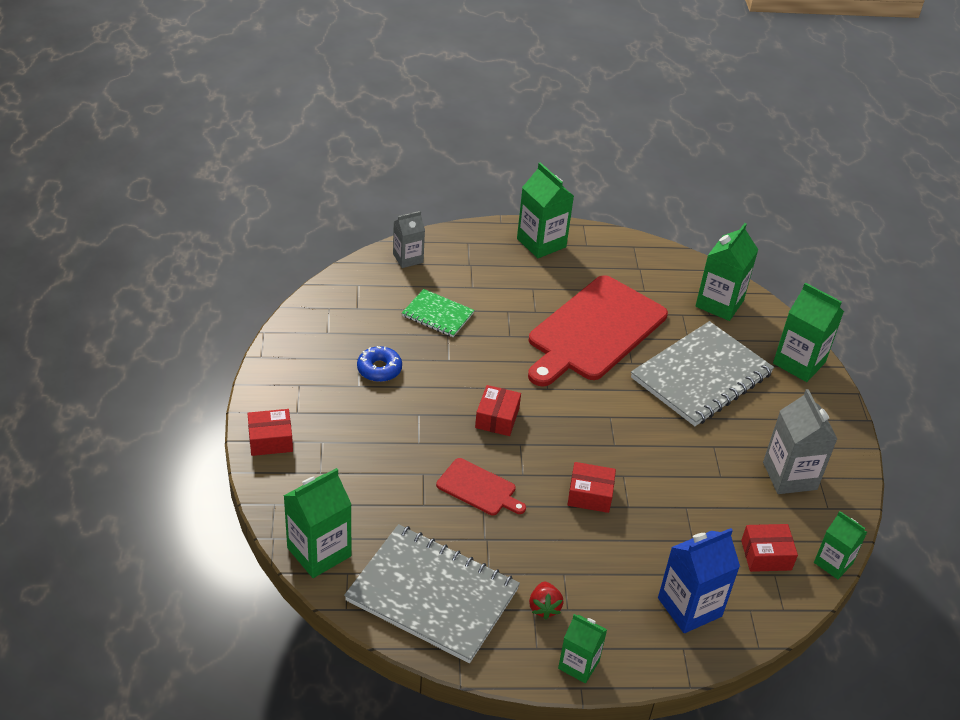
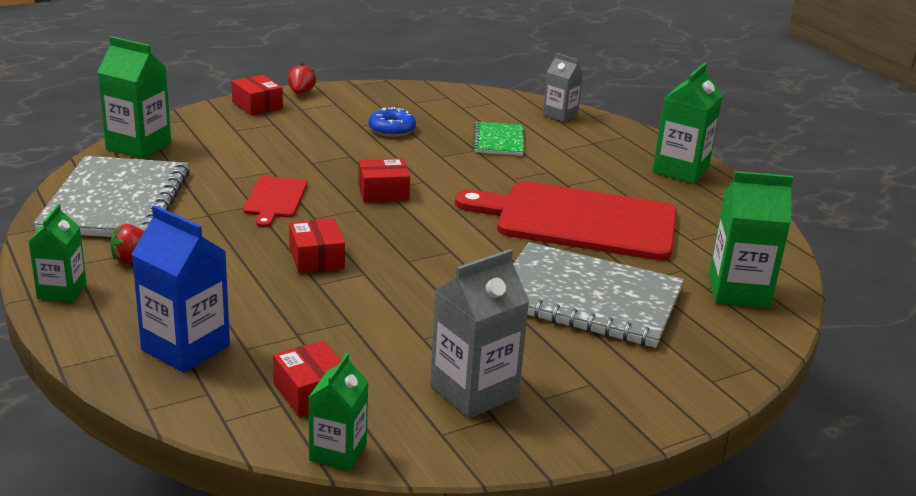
camera: 65 degrees right, 15 degrees down
(258, 400) = (301, 93): none -> red strawberry
(799, 363) = (705, 369): green carton -> none

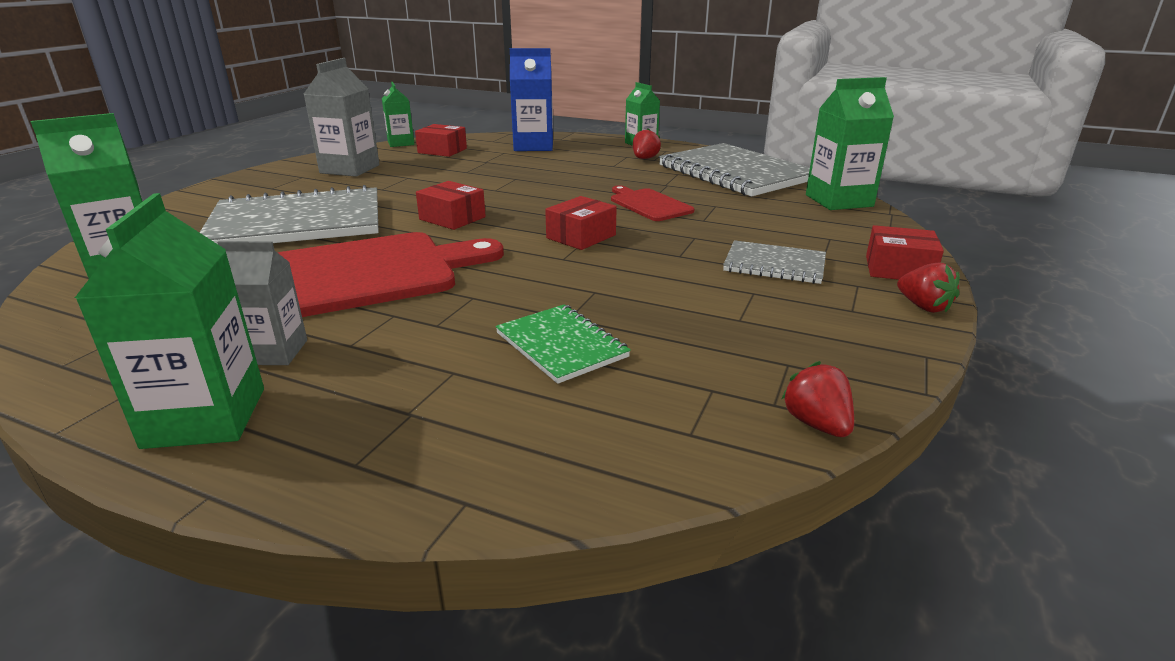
camera: 145 degrees right, 0 degrees up
(312, 131) = (774, 265): none -> grey notebook
(316, 258) = (542, 187): red box -> red box (452, 218)
(392, 129) = (711, 302): blue donut -> none
(445, 89) = (816, 424): none -> red strawberry
(560, 115) = (533, 463): grey carton -> grey carton (274, 352)

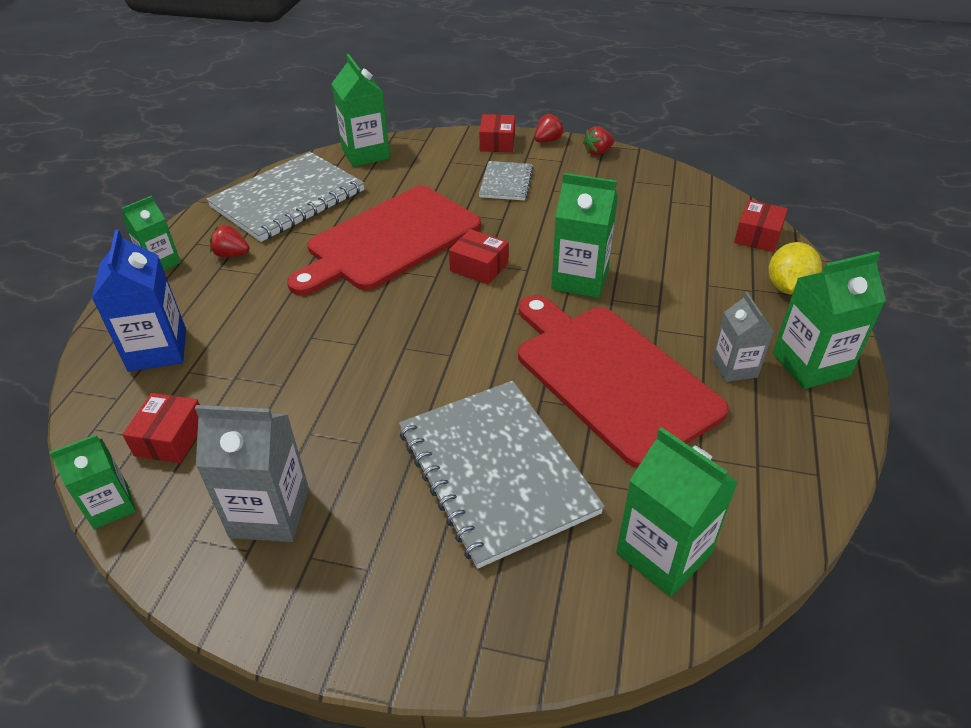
camera: 100 degrees left, 15 degrees up
(385, 454) = (788, 287): none -> yellow lemon
(452, 218) = (453, 352): red box -> red box (757, 236)
(525, 284) = (580, 279): none -> green carton
(561, 345) = (655, 251): green notebook -> none
(649, 204) = (389, 240): red cutting board -> red cutting board, size x2.16
(816, 424) = (681, 175): red strawberry -> red strawberry (598, 152)

